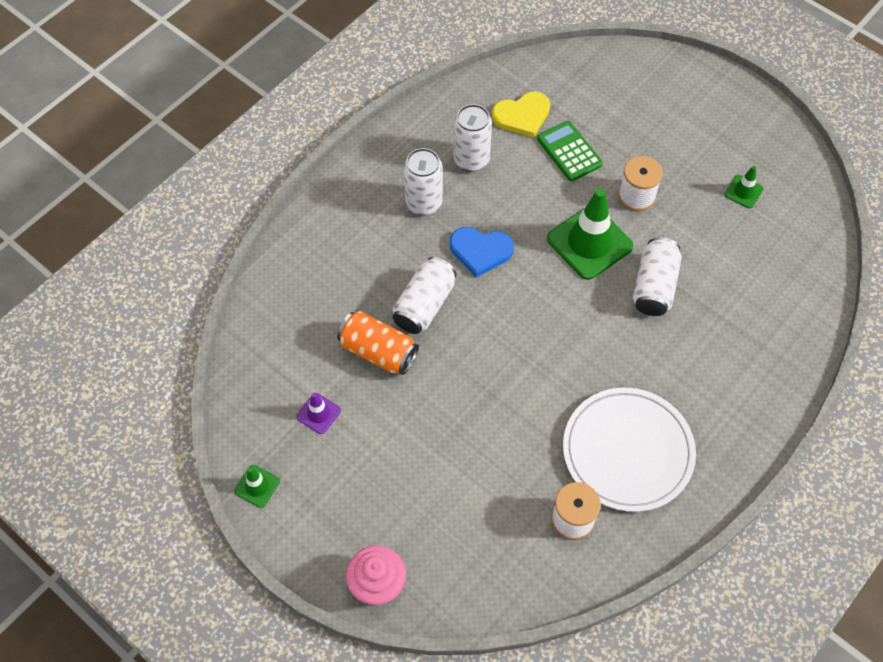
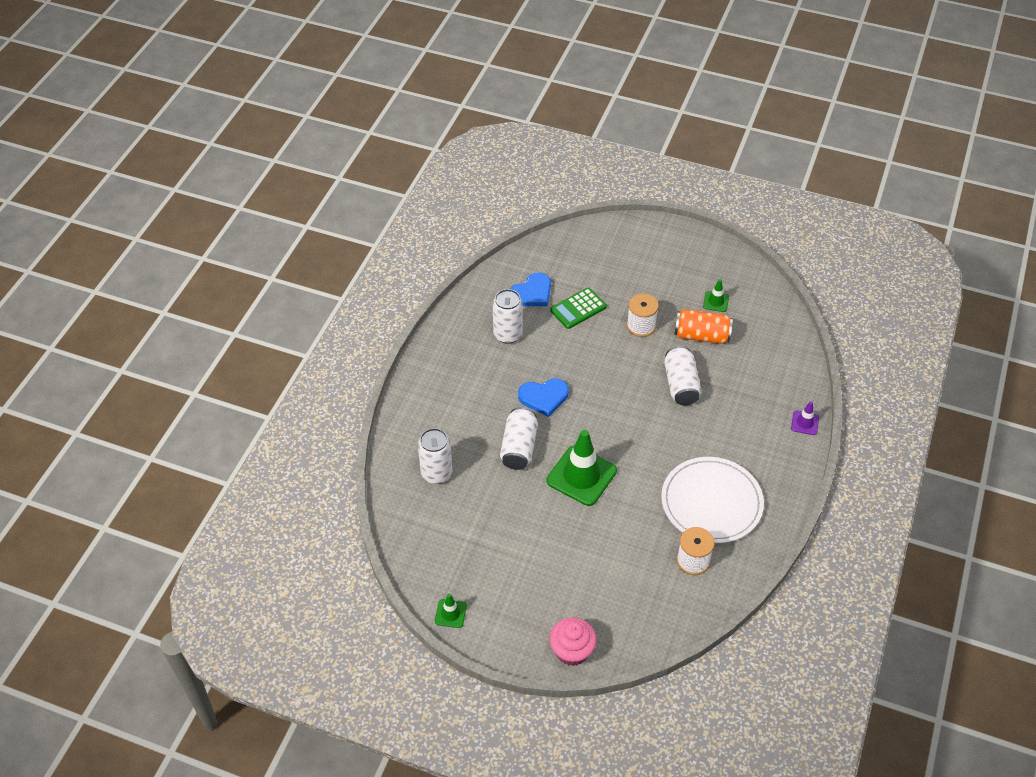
camera: 20 degrees left, 10 degrees down
(318, 413) = (474, 548): purple traffic cone -> purple traffic cone (804, 423)
(378, 351) = (499, 490): orange can -> orange can (701, 336)
(423, 203) = (485, 375): white can -> white can (436, 473)
(522, 116) = (532, 293): yellow heart -> blue heart
(569, 151) = (578, 308): green calculator -> green calculator turned 75 degrees counterclockwise
(589, 242) = (621, 368): green traffic cone -> green traffic cone (581, 476)

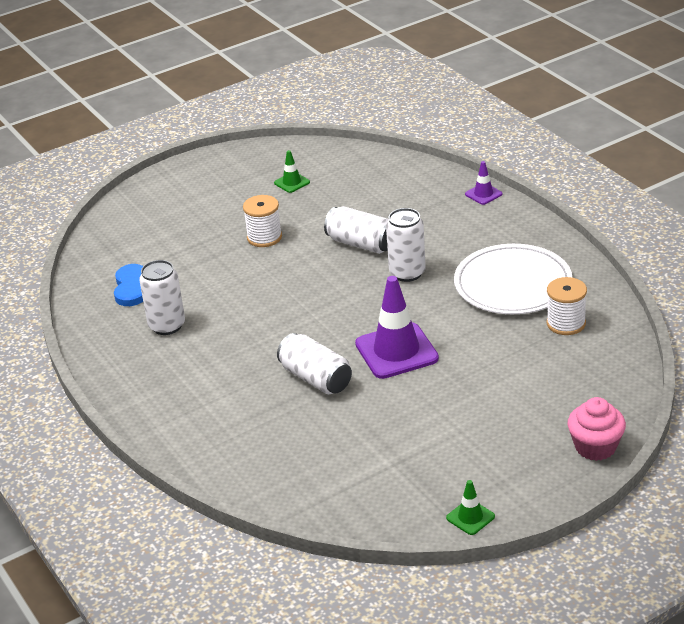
camera: 50 degrees left, 15 degrees down
(436, 473) = (282, 452): white can -> white can (407, 273)
(544, 397) = (274, 335): blue heart -> none
(578, 308) = (194, 266): green calculator -> none
(581, 476) = (396, 351): green traffic cone -> purple traffic cone
(701, 336) = (320, 207): orange can -> none

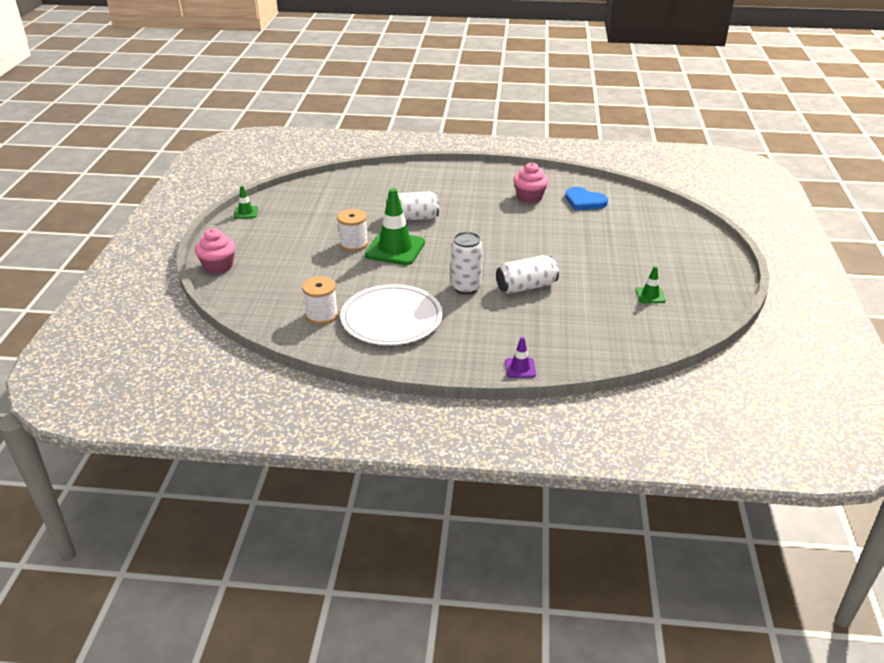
camera: 125 degrees right, 0 degrees up
(167, 326) = (529, 197): white can -> pink cupcake
(264, 237) = (585, 257): white spool -> white spool (353, 244)
(396, 351) = (395, 249): purple traffic cone -> green traffic cone

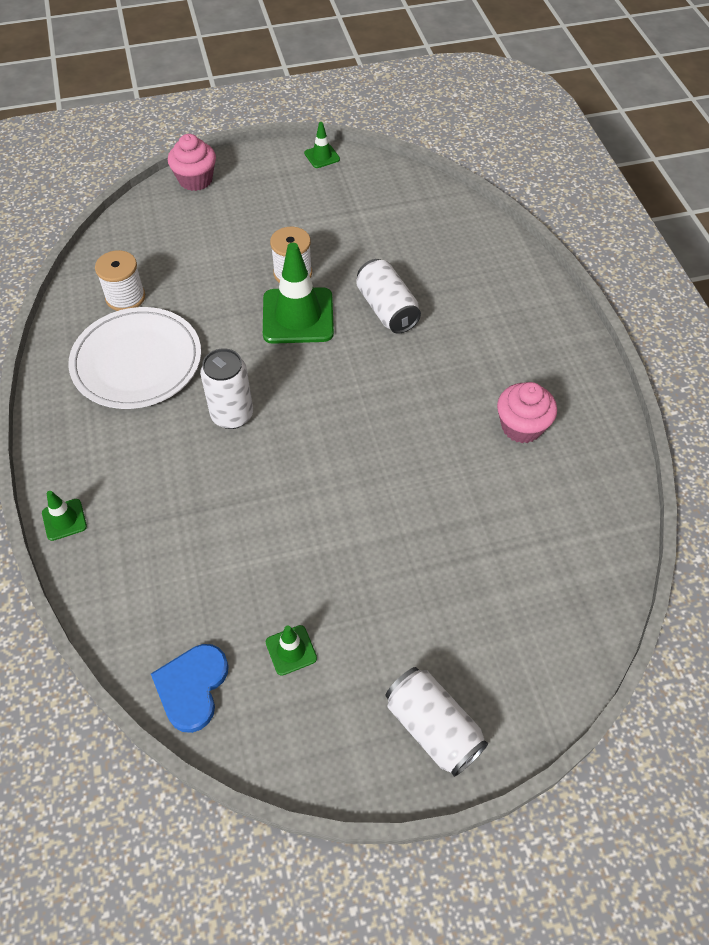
camera: 70 degrees right, 20 degrees up
(520, 368) = (64, 520): purple traffic cone -> green traffic cone
(526, 287) = (258, 482): white can -> white can (433, 728)
(584, 201) = (550, 503): blue heart -> blue heart (192, 687)

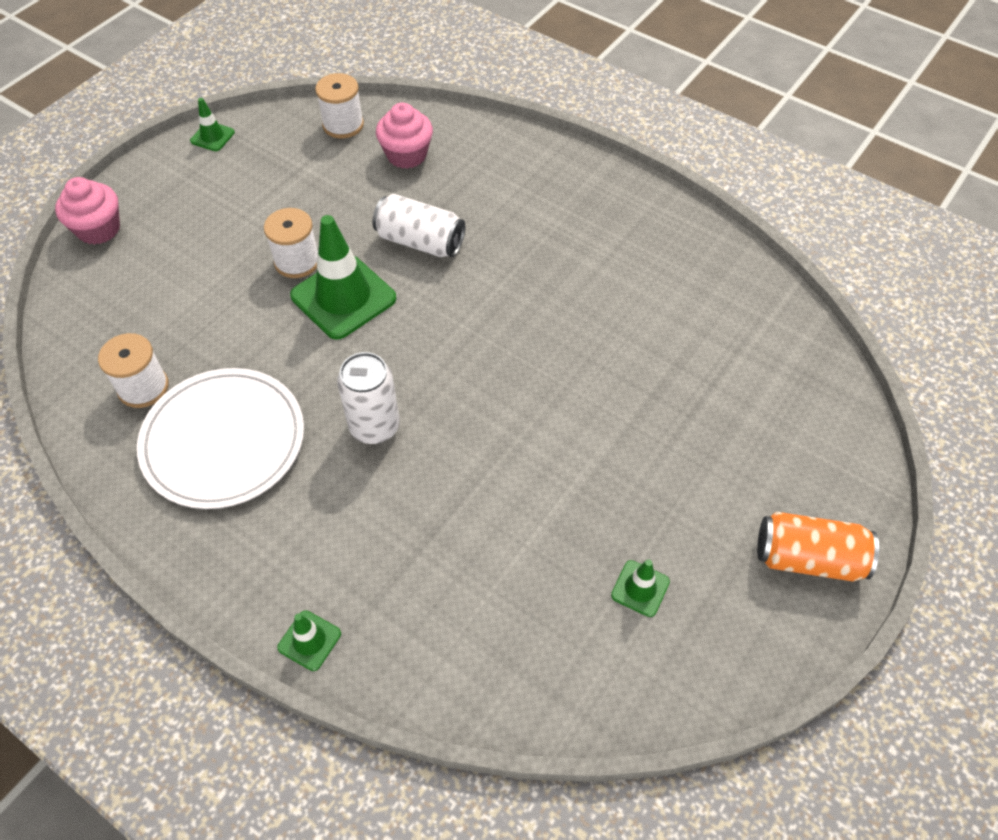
camera: 40 degrees left, 0 degrees up
(192, 687) = (591, 689): blue heart -> none
(416, 195) = (343, 125): none -> white spool
(433, 728) = (808, 558): white can -> orange can
(521, 426) = (631, 270): pink cupcake -> pink cupcake (406, 155)

